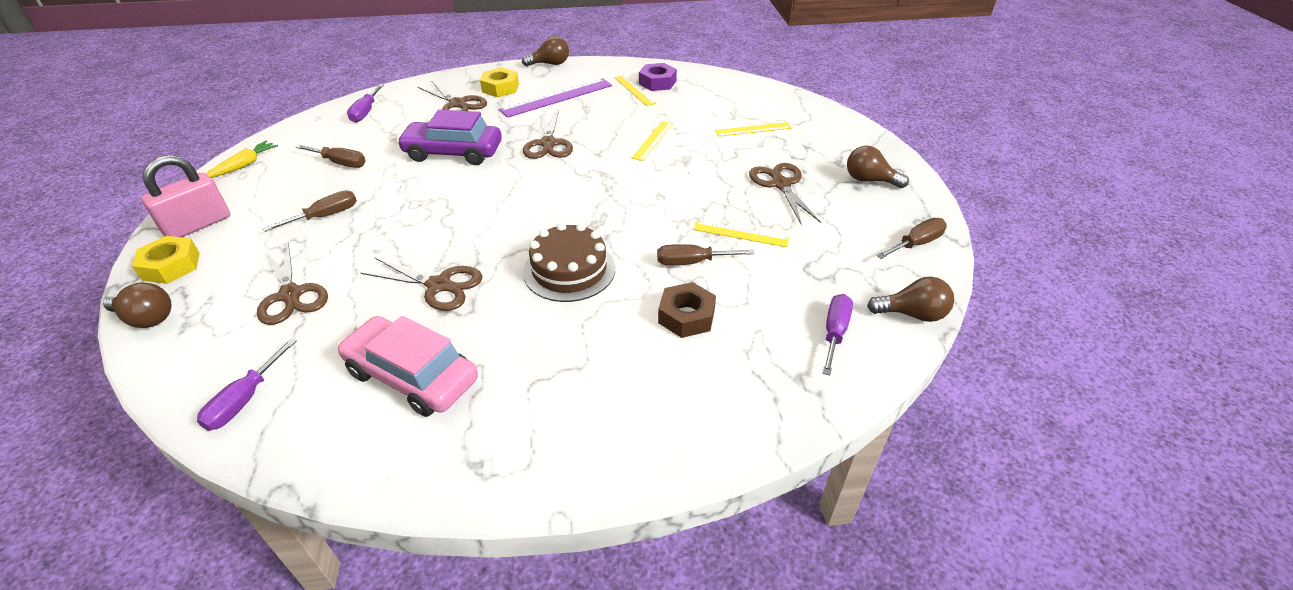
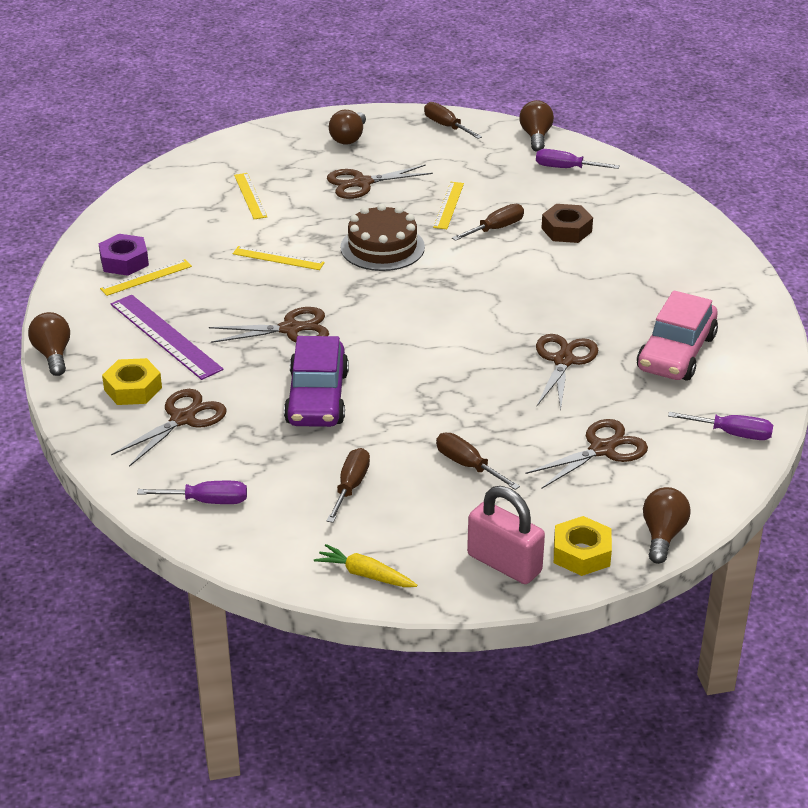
camera: 95 degrees left, 5 degrees down
(569, 270) = (522, 291): brown cake -> brown cake (382, 247)
(692, 262) = (496, 229): brown screwdriver -> brown screwdriver turned 120 degrees counterclockwise

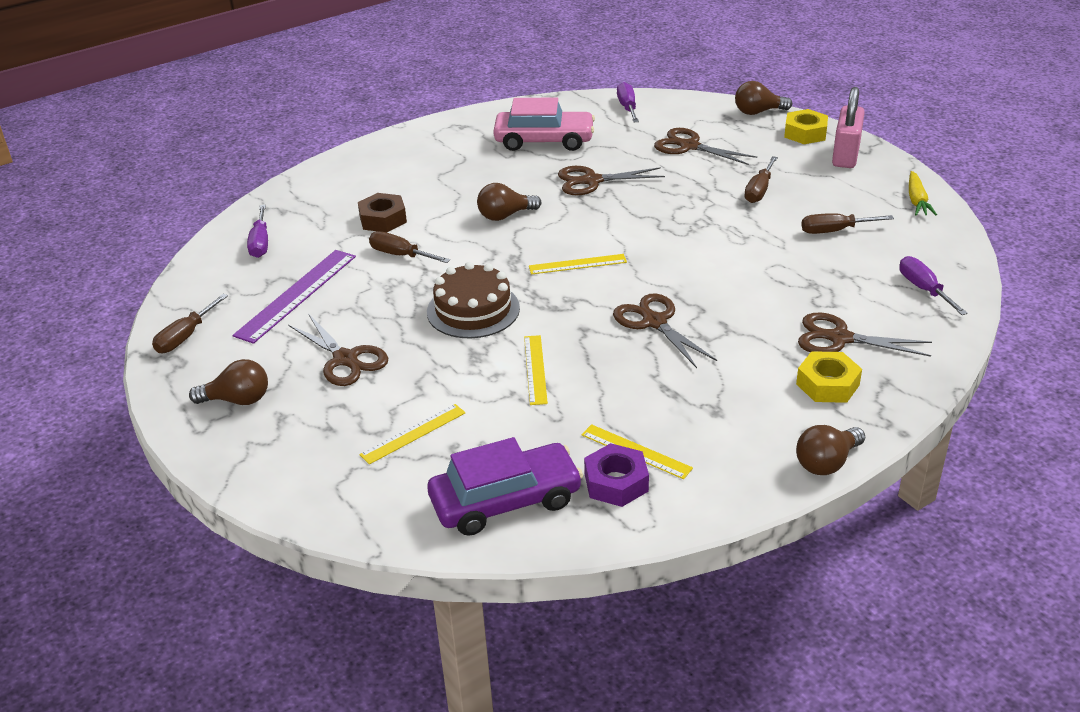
camera: 110 degrees left, 0 degrees up
(165, 336) = (729, 395): purple ruler -> purple ruler (296, 295)
(317, 398) = (742, 277): purple car -> purple car (505, 501)
(448, 205) = (368, 292): yellow ruler -> yellow ruler (577, 264)
(536, 136) = (195, 274): brown light bulb -> brown light bulb (505, 216)

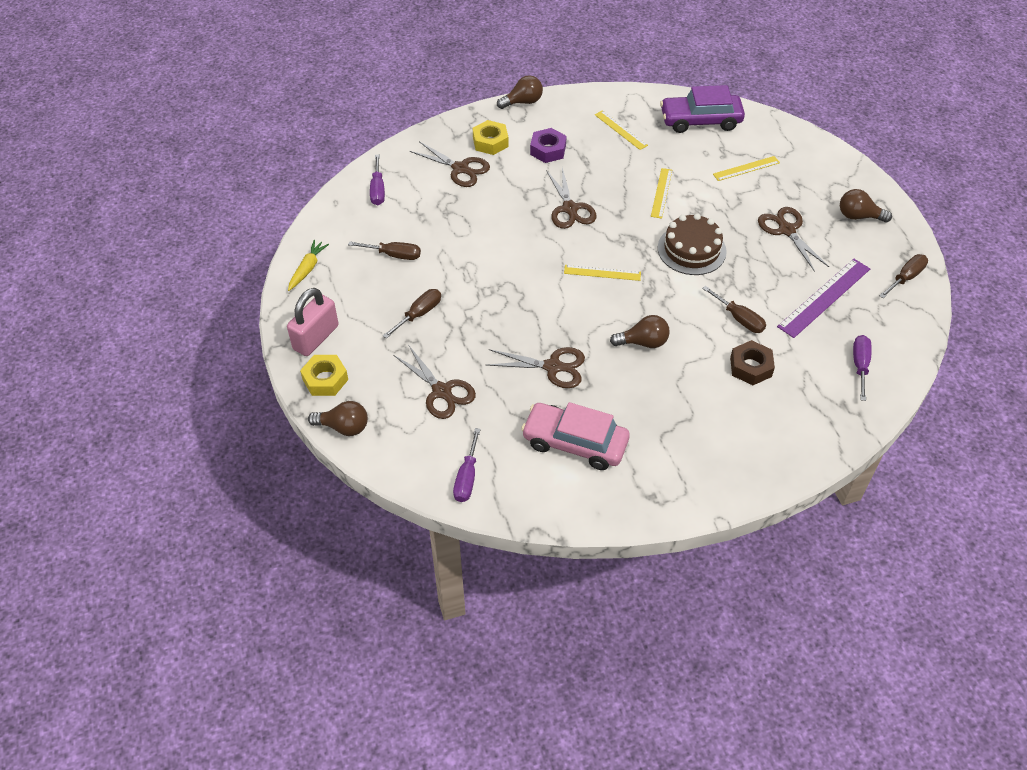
camera: 165 degrees left, 15 degrees up
(616, 482) = (638, 117): purple nut -> purple nut (548, 150)

